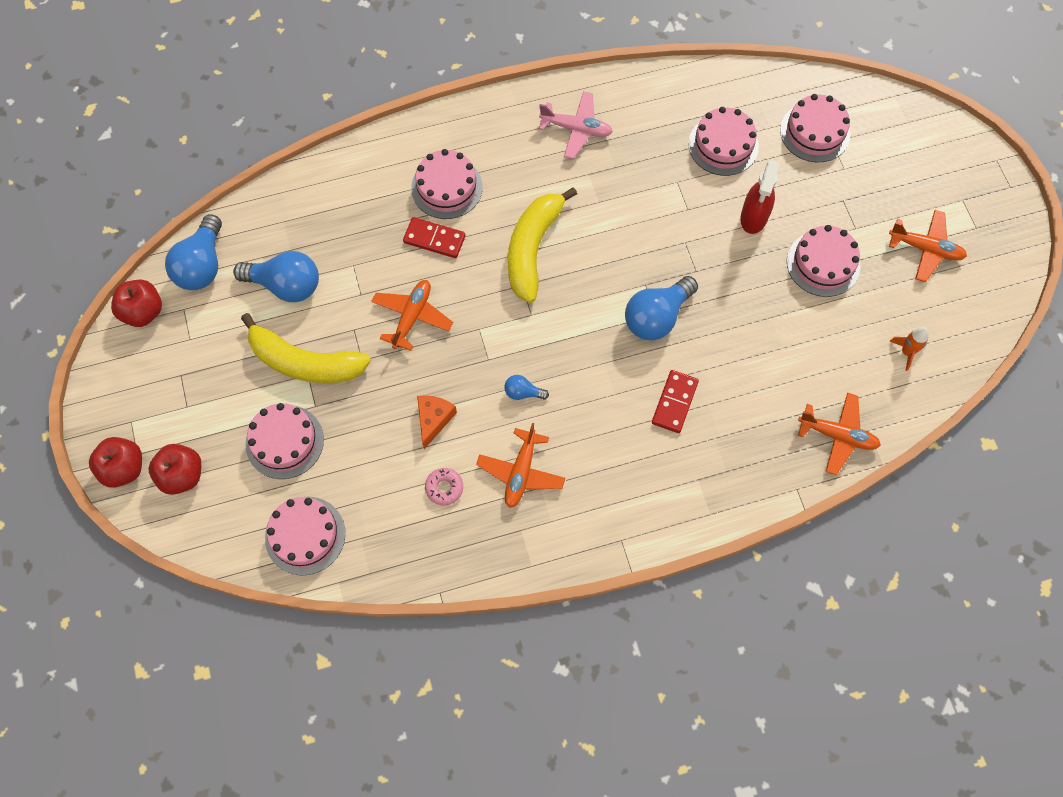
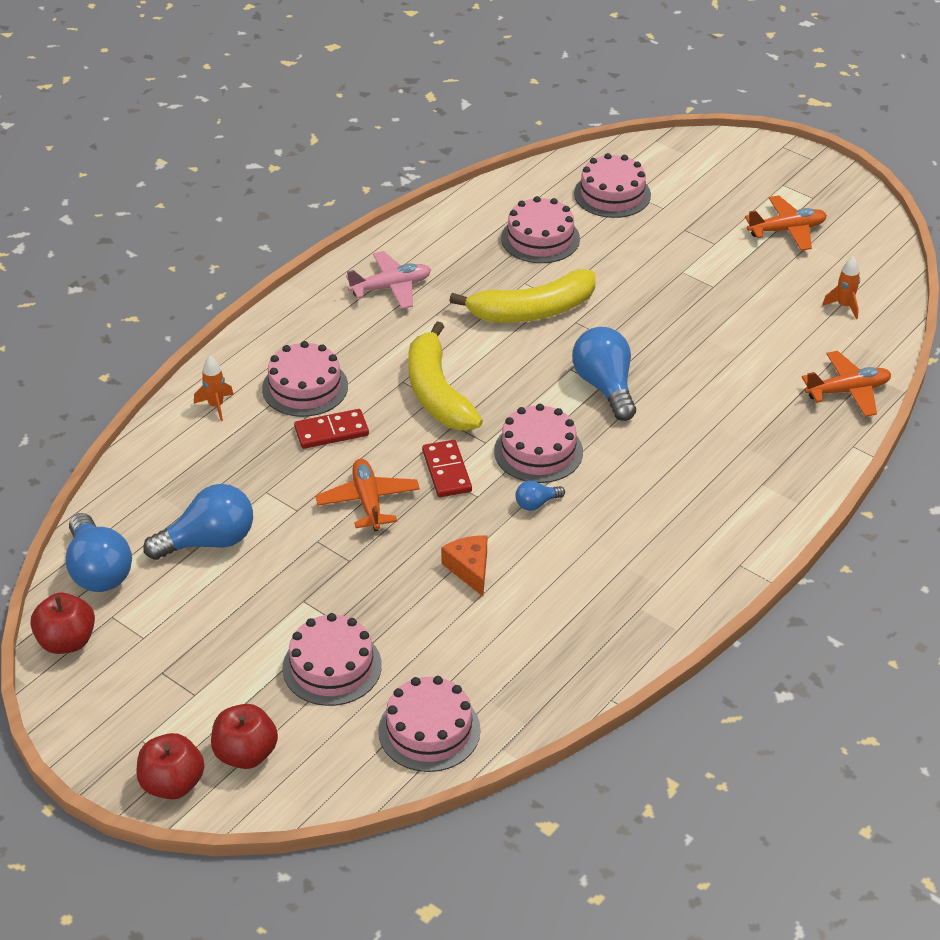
camera: 35 degrees left, 25 degrees down
(305, 362) = (290, 592): yellow banana -> yellow banana (532, 311)
(376, 168) = (216, 406): none -> orange rocket
(444, 488) = (533, 616): pink donut -> none
(521, 472) = (595, 564): orange plane -> none
(657, 317) = (605, 386): blue light bulb -> blue light bulb turned 150 degrees clockwise
(674, 402) = (684, 439): red domino -> red domino (446, 471)
(753, 217) = (619, 276): red spray bottle -> none
(823, 263) = (712, 280): pink cake -> pink cake (538, 451)

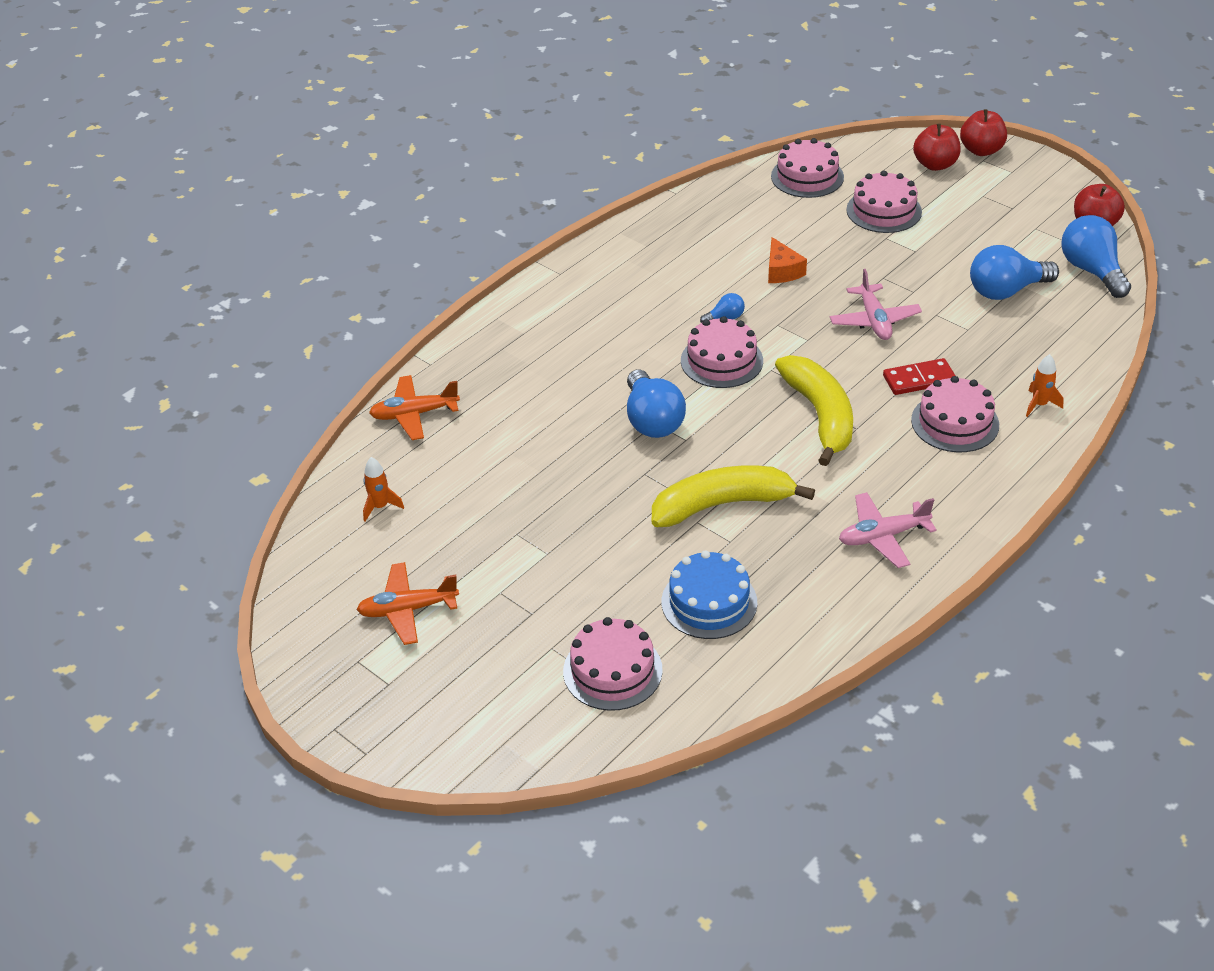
camera: 175 degrees left, 0 degrees up
(368, 501) = (874, 320): orange plane -> pink plane
(446, 471) = (806, 344): red domino -> none
(540, 238) = (709, 602): pink cake -> blue cake

